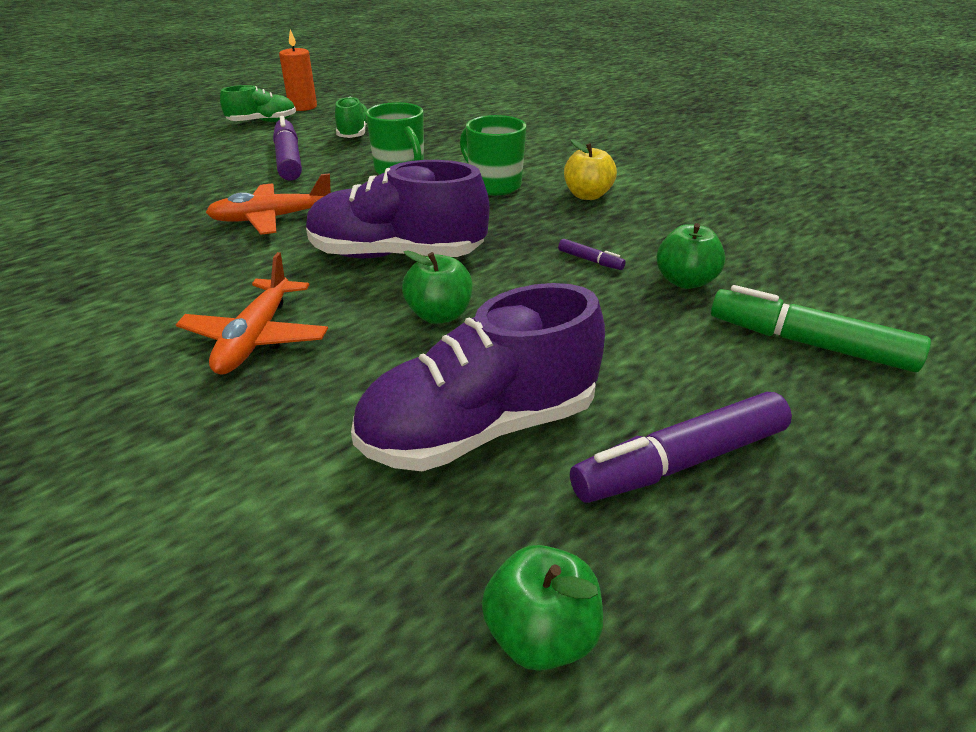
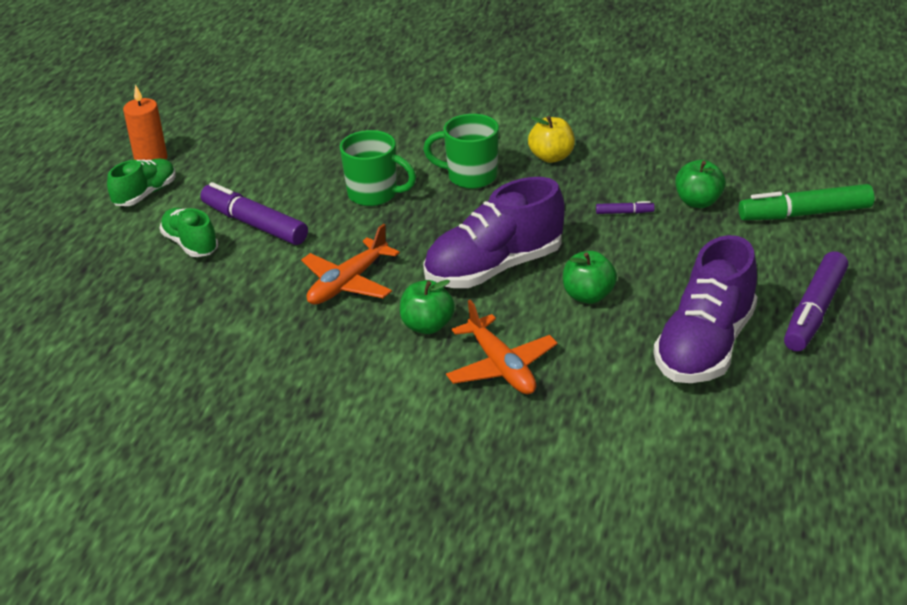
camera: 35 degrees left, 0 degrees up
(354, 133) = (263, 171): green shoe -> green shoe (190, 244)
(541, 635) = (842, 410): green apple -> green apple (427, 326)

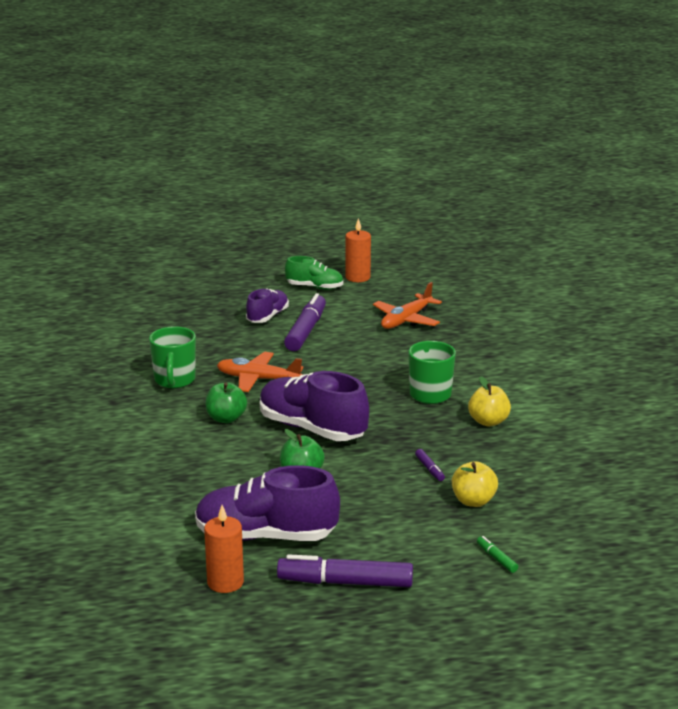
camera: 65 degrees right, 10 degrees down
(190, 244) = (267, 316): green shoe -> purple shoe
(374, 195) = (375, 363): green mug -> green mug (174, 380)
(501, 367) = (194, 456): orange plane -> orange plane (406, 320)
(698, 202) = (473, 501): green apple -> yellow apple
(786, 393) = (225, 582): none -> orange candle
(804, 214) = (496, 558): green marker -> green marker, size x0.44

